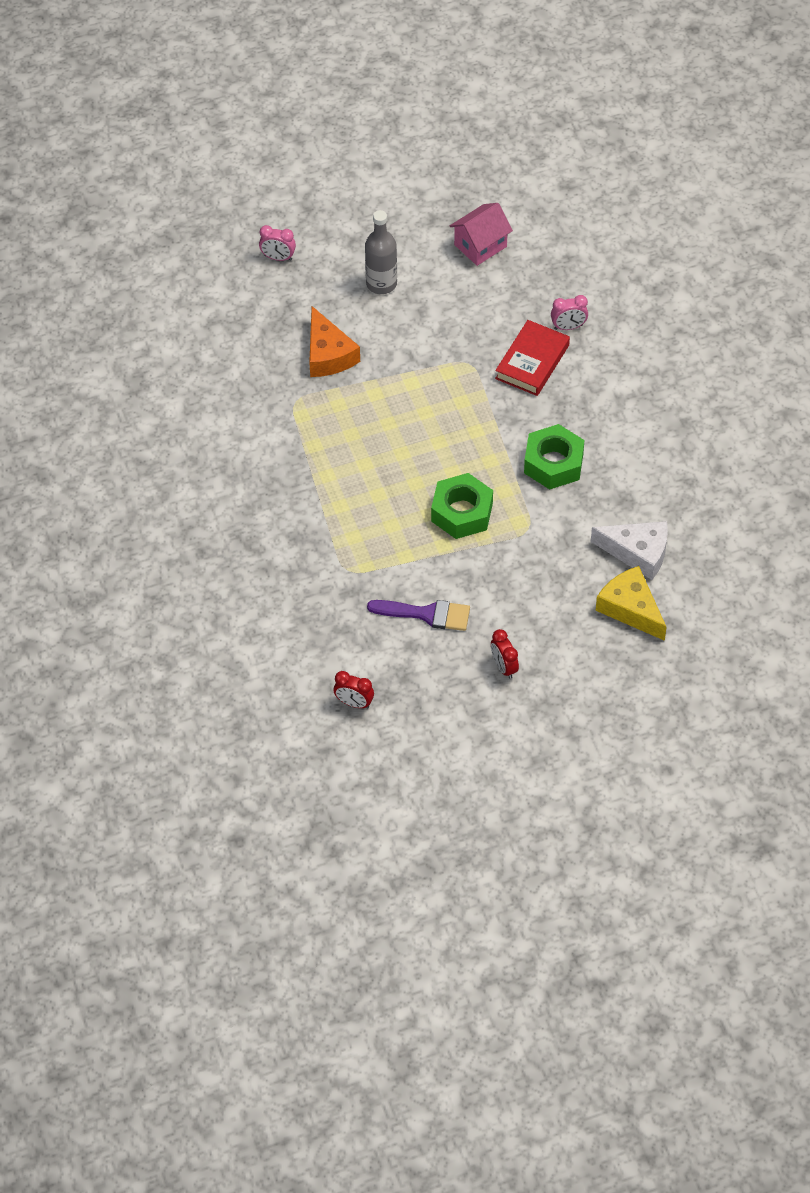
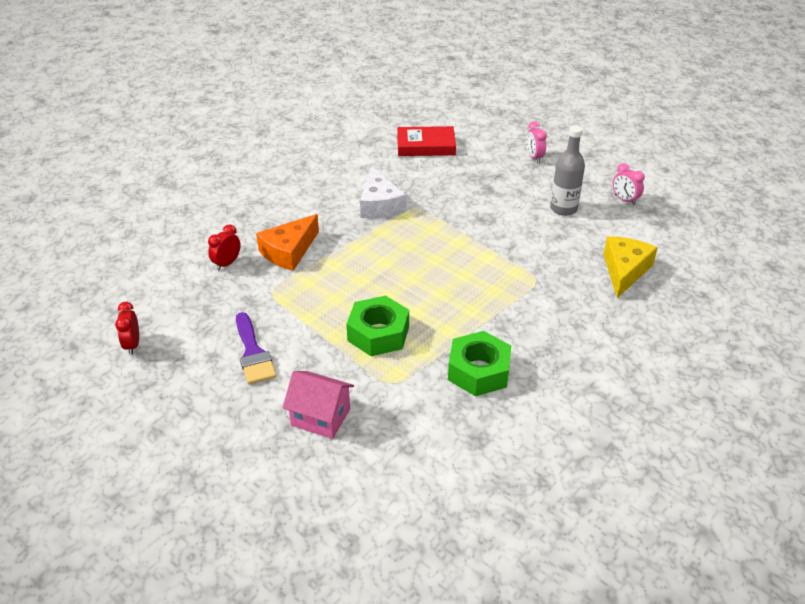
camera: 60 degrees right, 15 degrees down
(328, 354) = (472, 208): orange cheese -> orange cheese (289, 251)
(480, 246) = (656, 243): pink house -> pink house (320, 417)
(504, 667) = (221, 428): red clock -> red clock (227, 264)
(532, 362) = (574, 315): red book -> red book (426, 146)
(568, 327) = (634, 323): pink clock -> pink clock (625, 200)
(630, 608) = (348, 499): yellow cheese -> yellow cheese (624, 271)
(638, 552) = (422, 476): white cheese -> white cheese (379, 205)

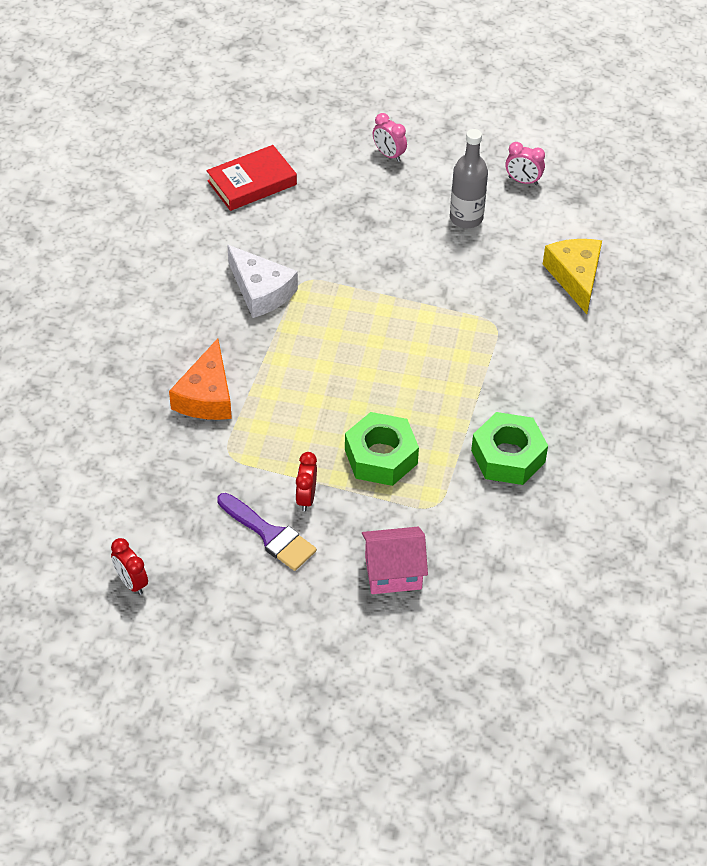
camera: 30 degrees left, 10 degrees up
(227, 264) = (149, 440): red clock -> red clock (306, 498)

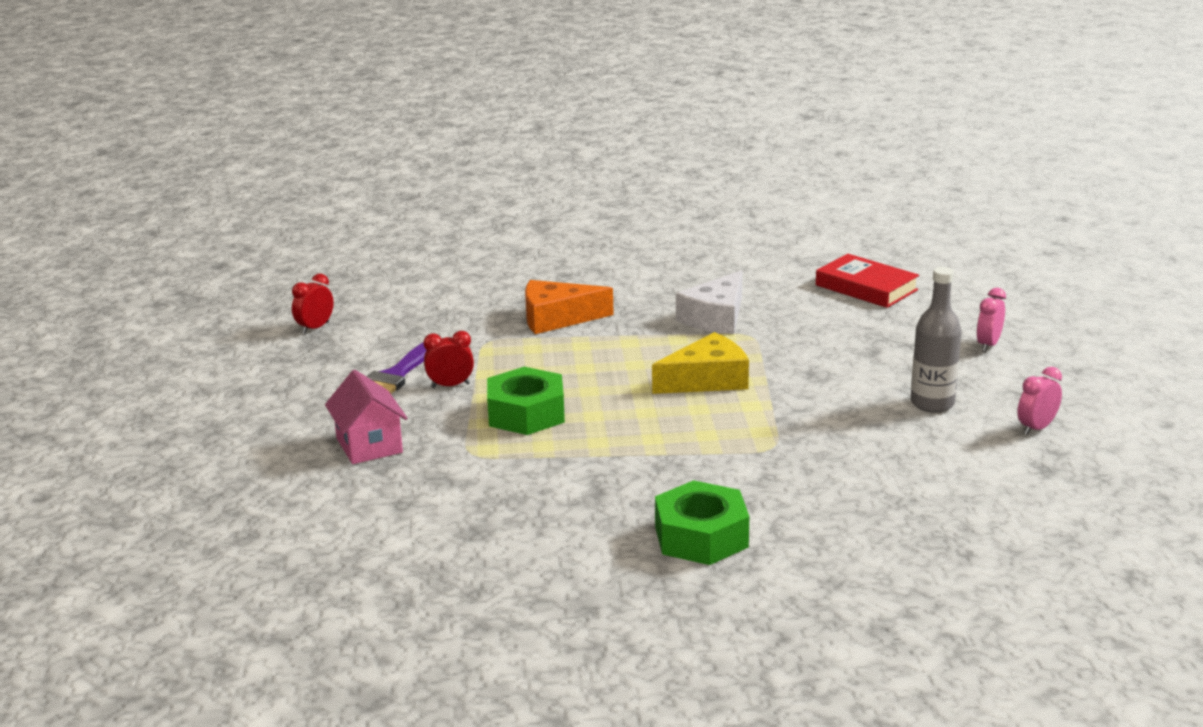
camera: 75 degrees right, 25 degrees down
(508, 456) = (568, 486): green nut -> green nut (701, 537)
(523, 181) = (1036, 428): pink clock -> pink clock turned 45 degrees clockwise
(575, 277) = (900, 487): yellow cheese -> yellow cheese (707, 380)

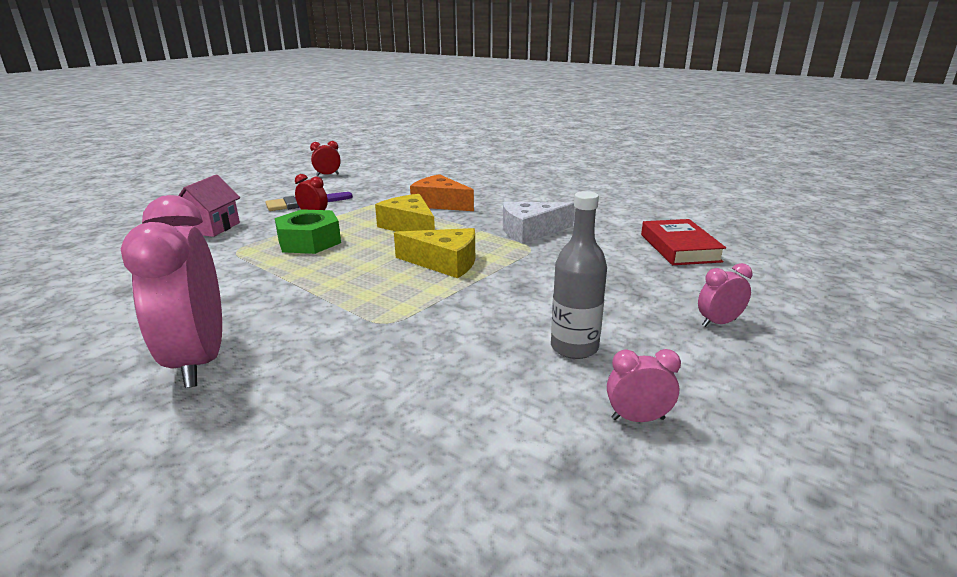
camera: 40 degrees right, 0 degrees up
(589, 357) = (409, 226): none -> yellow cheese
(701, 537) = (199, 361): green nut -> pink clock

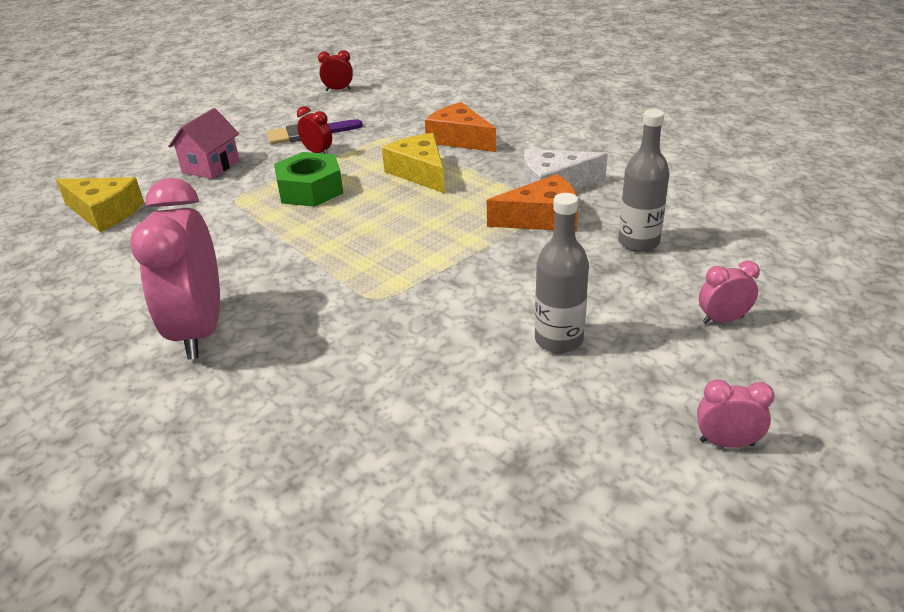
camera: 10 degrees right, 10 degrees up
(444, 263) = (449, 225): yellow cheese -> yellow cheese (104, 212)
(528, 255) = (542, 218): none -> orange cheese
(619, 268) = (638, 242): none -> grey bottle
(638, 419) = (596, 422): pink clock -> pink clock (726, 443)
(679, 248) = (719, 216): red book -> none

